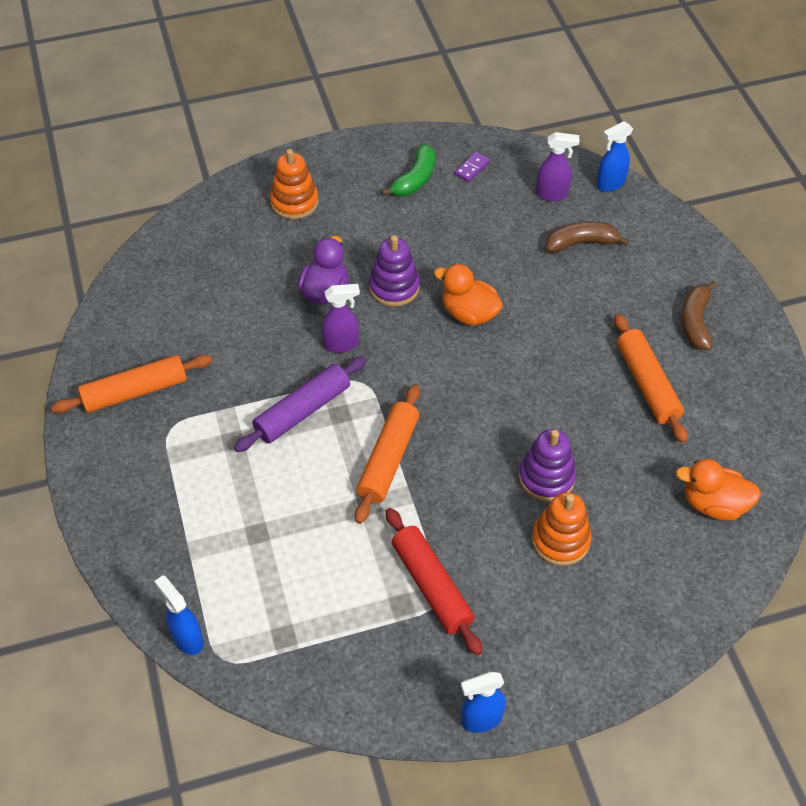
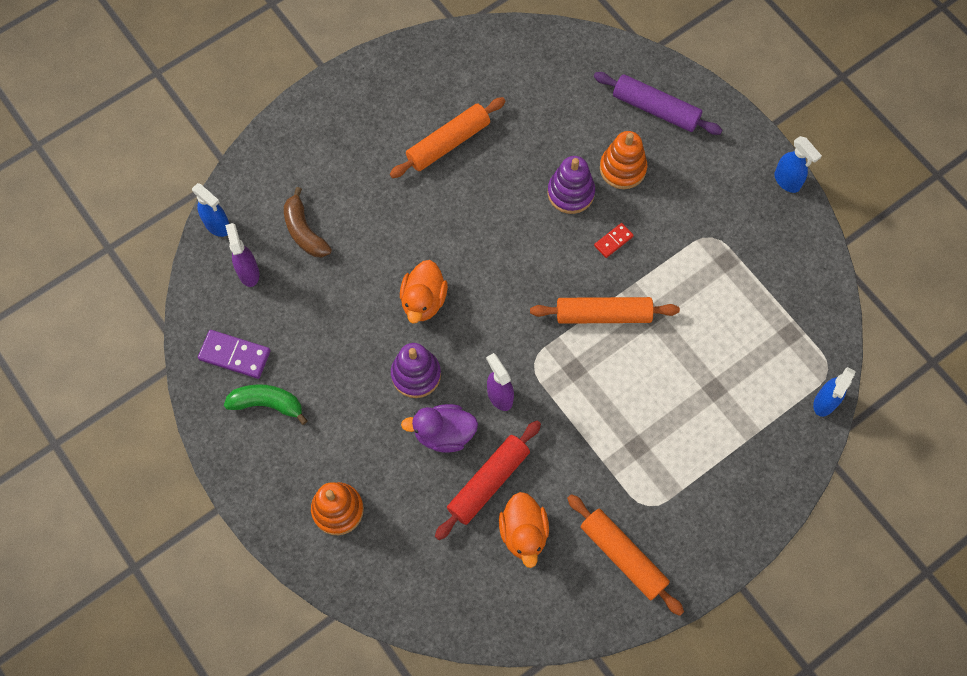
camera: 110 degrees left, 15 degrees up
(303, 411) = (584, 401): purple rolling pin -> purple rolling pin (655, 109)
(432, 585) = (701, 245): red rolling pin -> red rolling pin (488, 482)
(471, 498) = (613, 241): none -> red domino
(472, 168) = (234, 355): purple domino -> purple domino, size x1.70
(695, 322) = (367, 121): brown banana -> none
(713, 504) = (546, 74): orange duck -> orange duck (523, 533)

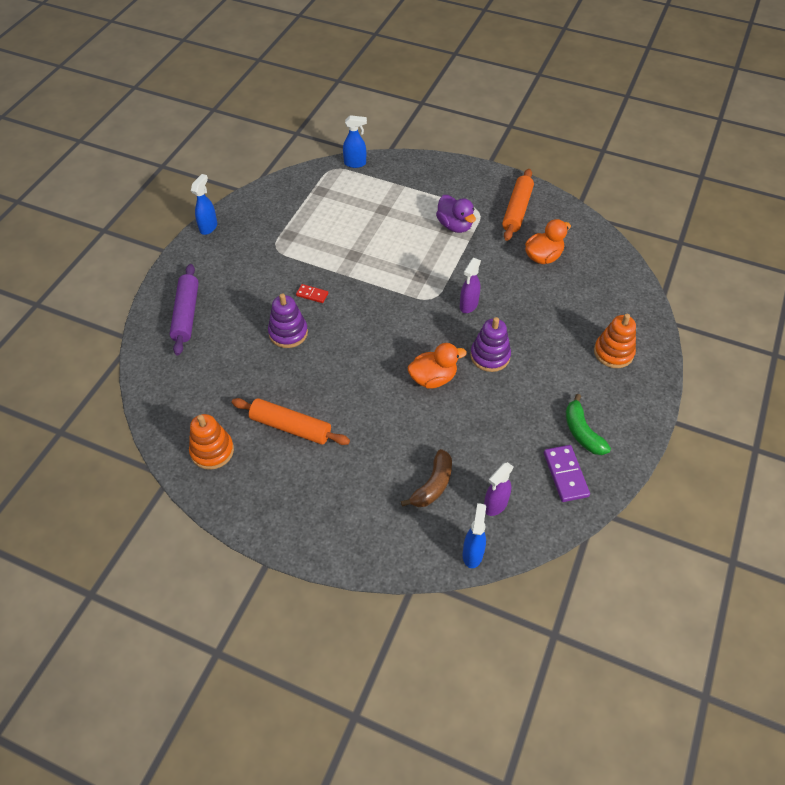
camera: 120 degrees left, 15 degrees down
(444, 434) = (517, 322): purple duck -> purple duck (455, 225)
(488, 482) = (528, 286): red rolling pin -> none
(603, 314) = (371, 278): orange rolling pin -> none
(622, 168) = (249, 312): orange stacking toy -> orange stacking toy (212, 451)

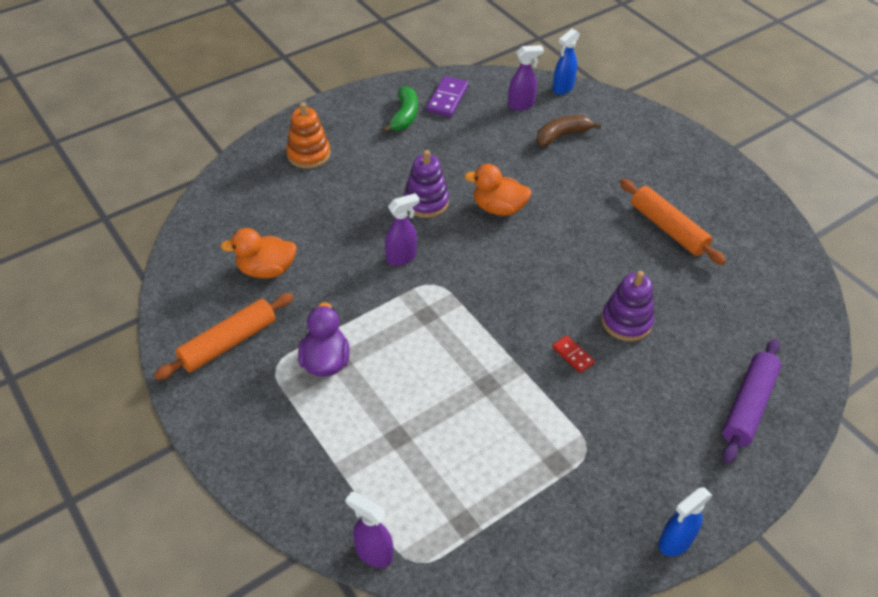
camera: 150 degrees left, 5 degrees down
(212, 451) = (757, 242): orange stacking toy -> none
(355, 163) = (373, 553): blue spray bottle -> purple spray bottle

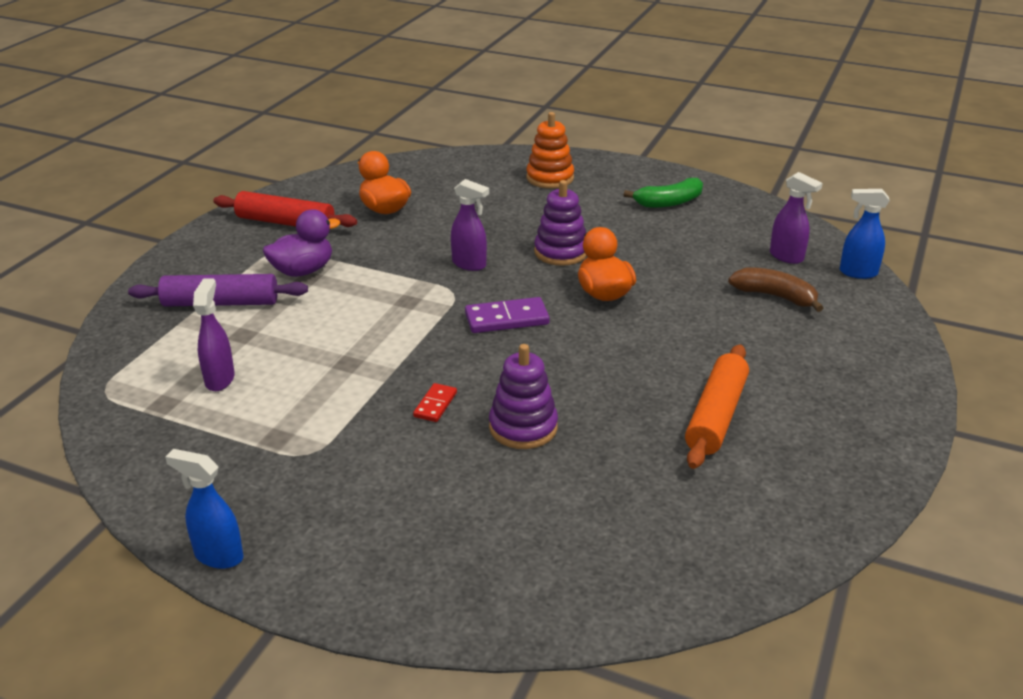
camera: 60 degrees right, 15 degrees down
(228, 343) = (285, 223): orange rolling pin -> red rolling pin
(373, 553) = (103, 365): purple spray bottle -> purple spray bottle (220, 379)
(447, 99) = (729, 215): purple domino -> purple domino (506, 319)
(748, 406) = (474, 565): purple rolling pin -> purple rolling pin (221, 303)

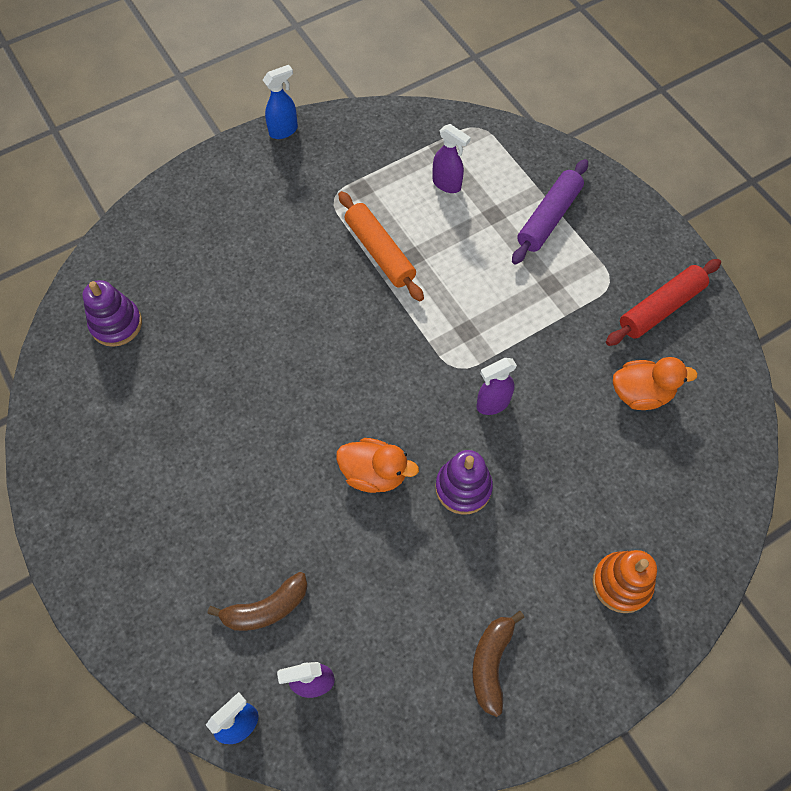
camera: 125 degrees right, 30 degrees up
(303, 271) = (563, 285): purple duck -> none
(435, 404) = (326, 281): red domino -> none
(506, 319) = (392, 381): purple domino -> none
(523, 427) = (264, 314): purple stacking toy -> purple stacking toy (116, 324)
(669, 202) = (491, 663): green banana -> brown banana
(715, 416) = (178, 432): orange rolling pin -> orange rolling pin (380, 252)

